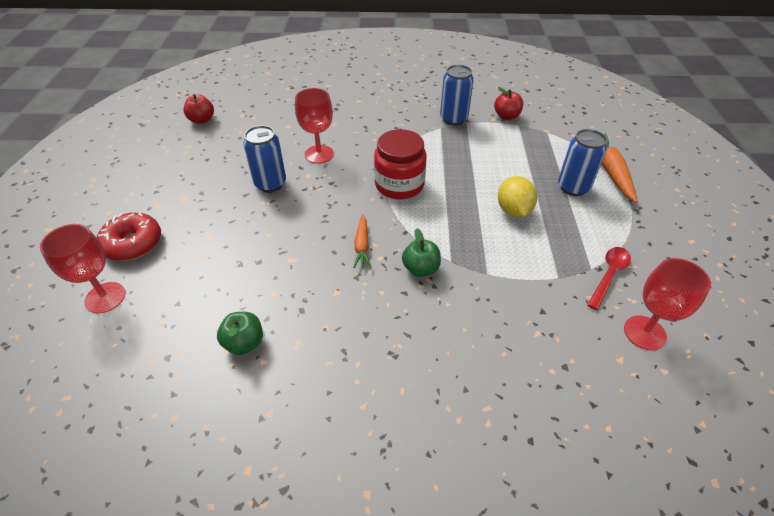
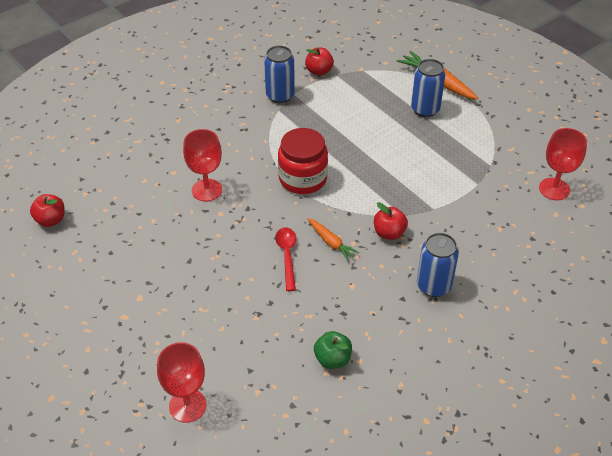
camera: 40 degrees left, 0 degrees up
(133, 243) = (149, 357): red donut -> none
(270, 183) = (198, 239): blue can -> blue can (433, 286)
(421, 269) = (389, 233): green apple -> red apple
(513, 210) = (404, 151): yellow lemon -> none
(609, 275) = (504, 163): red spoon -> red spoon (287, 256)

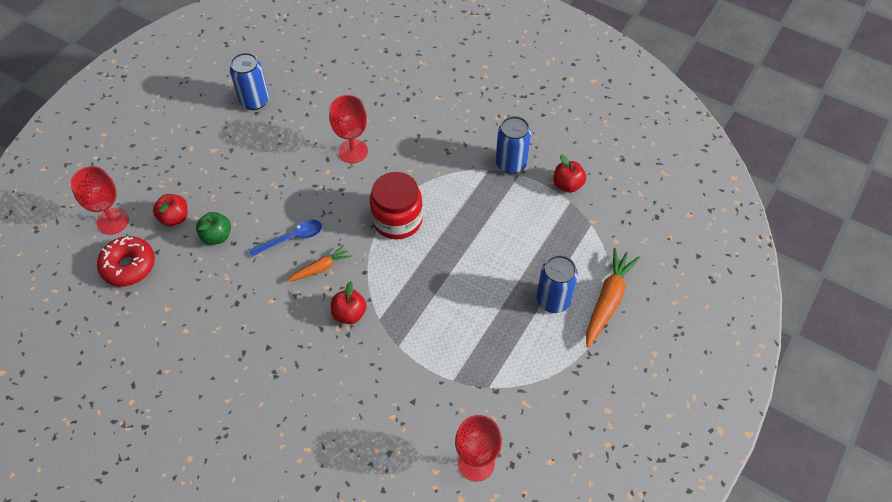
camera: 70 degrees right, 10 degrees up
(51, 220) = (279, 61): red apple -> red apple (174, 218)
(257, 399) = (128, 266): none -> red donut
(287, 256) = (292, 238): red spoon -> blue spoon
(331, 242) = (320, 268): orange carrot -> orange carrot turned 150 degrees counterclockwise
(332, 359) = (182, 309): green apple -> green apple (217, 236)
(433, 286) = (291, 370): blue can -> blue can (254, 101)

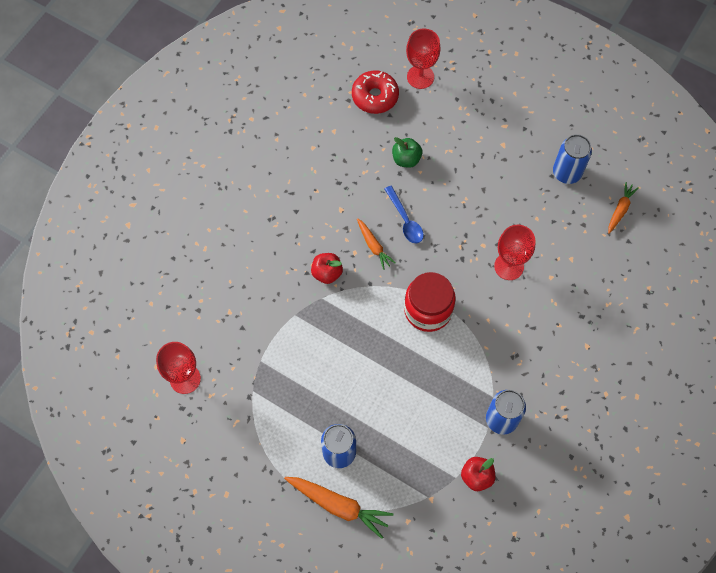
camera: 90 degrees right, 10 degrees up
(174, 218) = (425, 123): red apple -> none
(300, 64) = (620, 210): none -> orange carrot

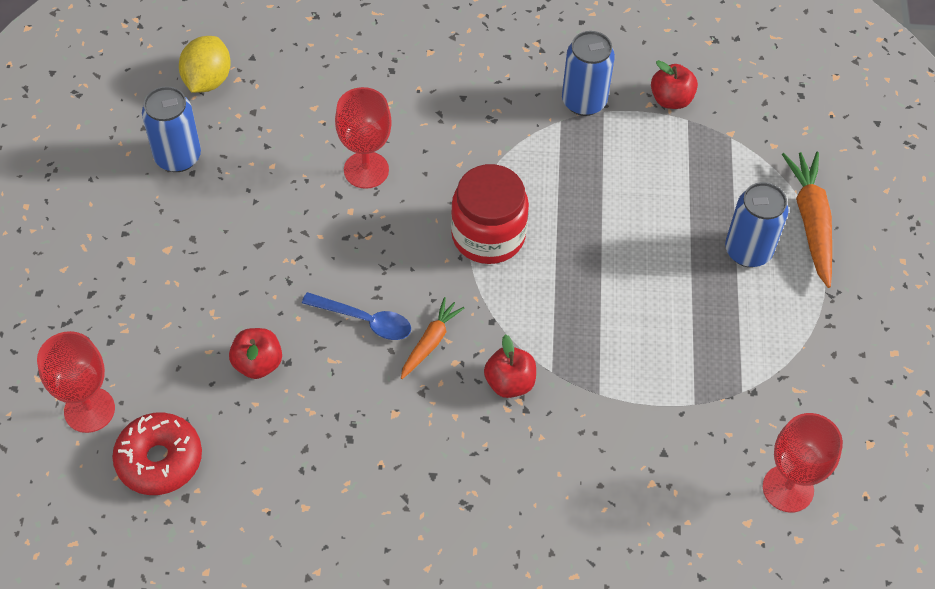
camera: 120 degrees left, 10 degrees down
(405, 220) = (364, 320): blue spoon -> blue spoon turned 75 degrees clockwise
(406, 159) = (258, 363): green apple -> red apple
(620, 210) = (207, 80): orange carrot -> yellow lemon

